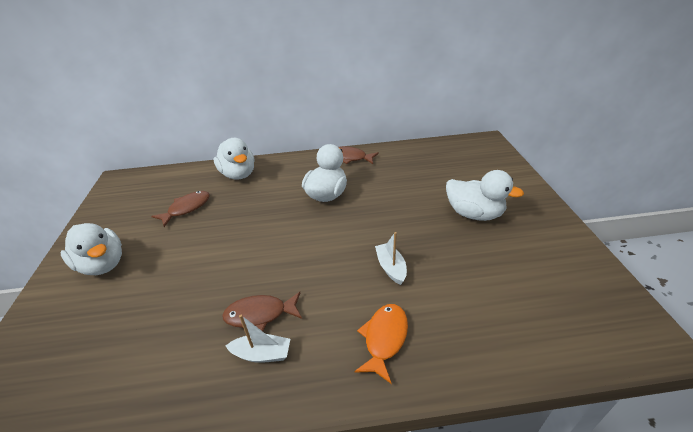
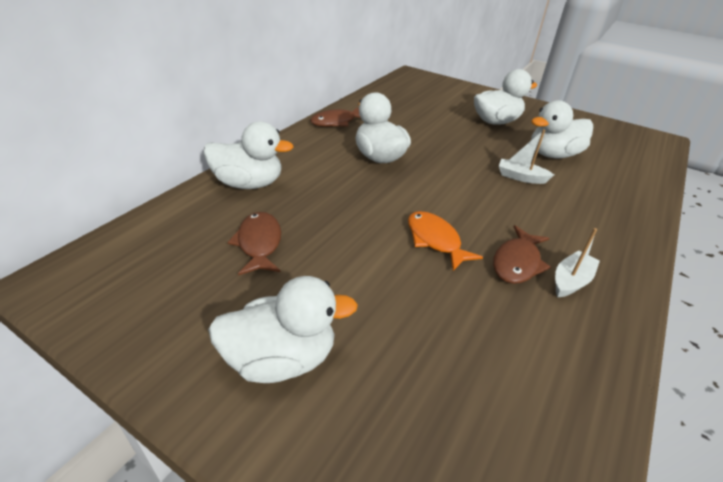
camera: 55 degrees left, 0 degrees up
(384, 338) = (598, 216): orange fish -> orange fish (435, 240)
(463, 270) = (553, 155): none -> white duck

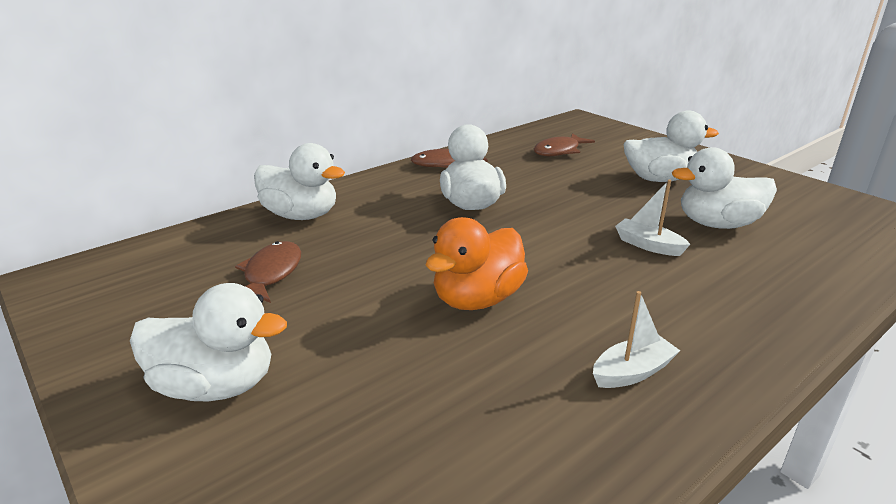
camera: 20 degrees right, 10 degrees down
(435, 240) = (477, 299): orange fish -> orange duck
(517, 262) = (570, 339): brown fish -> brown fish (559, 151)

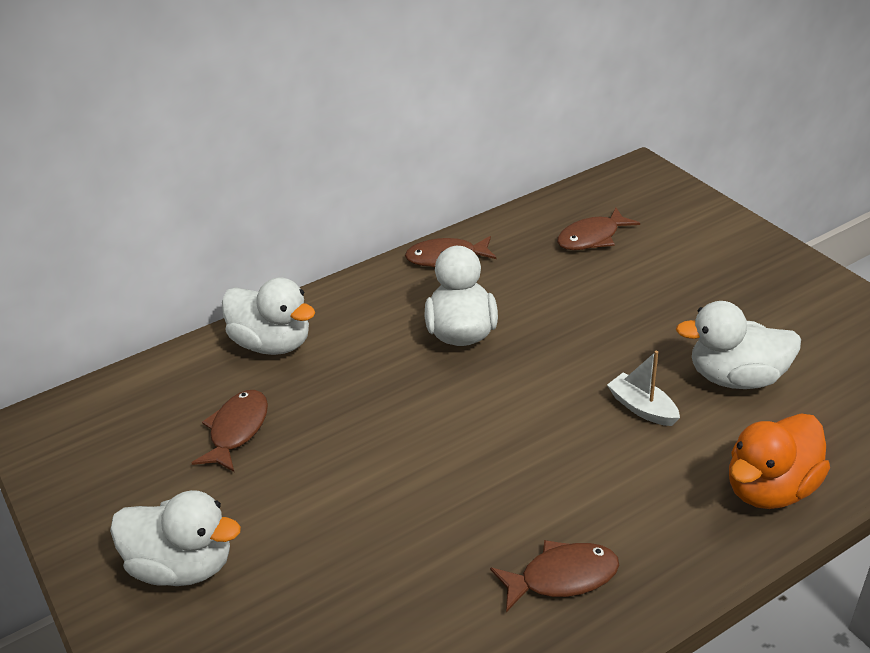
camera: 10 degrees right, 10 degrees up
(477, 299) = (437, 476): orange duck -> orange duck (770, 488)
(632, 372) = (562, 577): white boat -> brown fish
(659, 179) = (699, 295): white duck -> none

